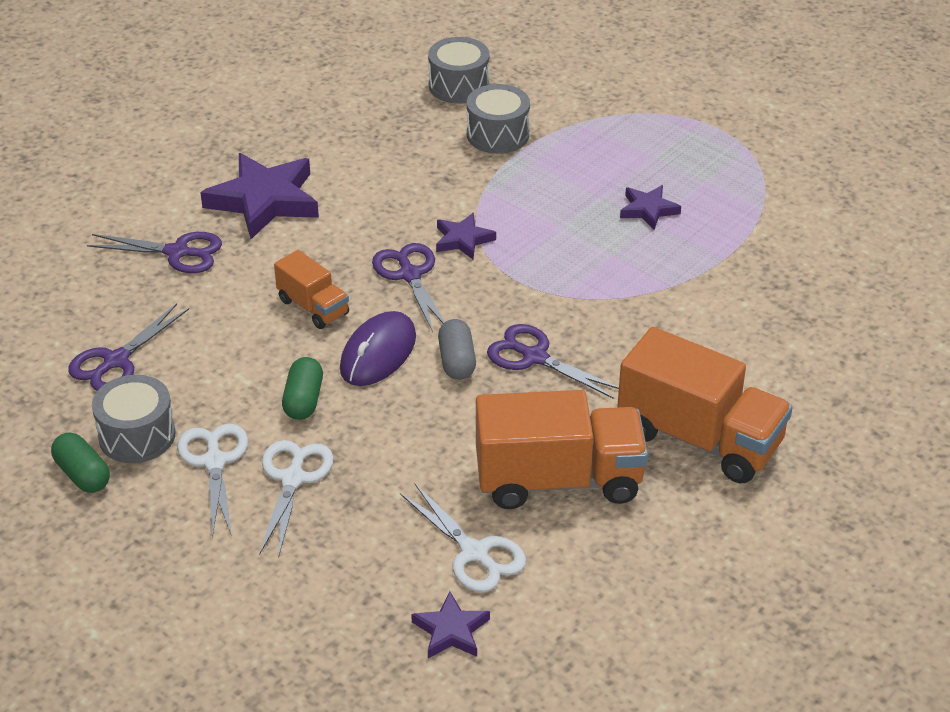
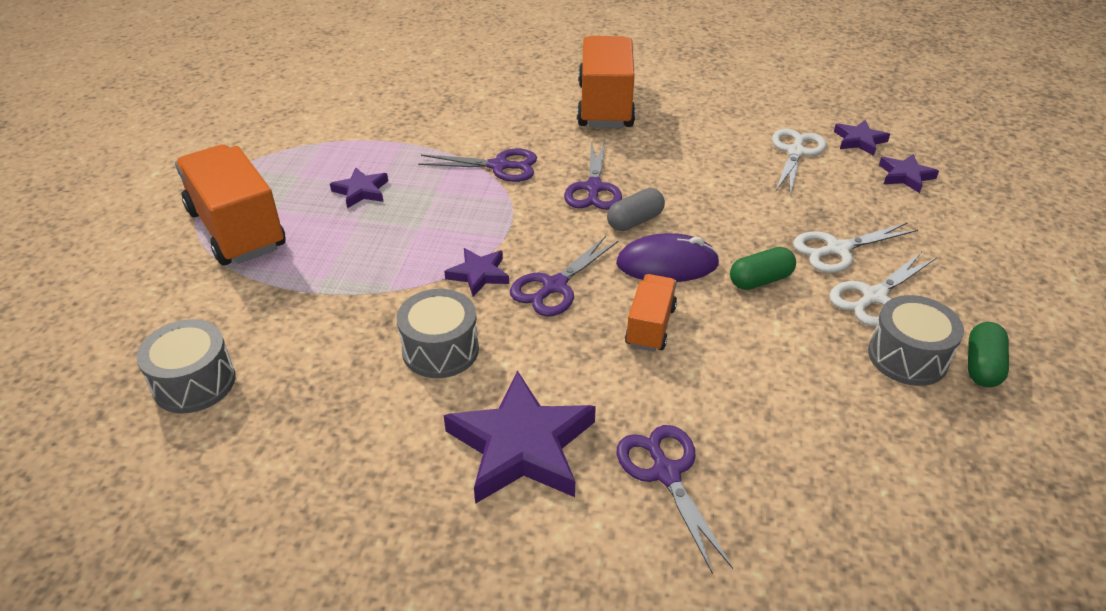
camera: 120 degrees left, 0 degrees up
(116, 361) = (852, 425): purple scissors -> purple scissors (499, 166)
(351, 622) = (905, 176): none -> purple star
(497, 135) = (286, 315): grey drum -> grey drum (440, 350)
(558, 480) = (699, 142): orange truck -> orange truck (236, 229)

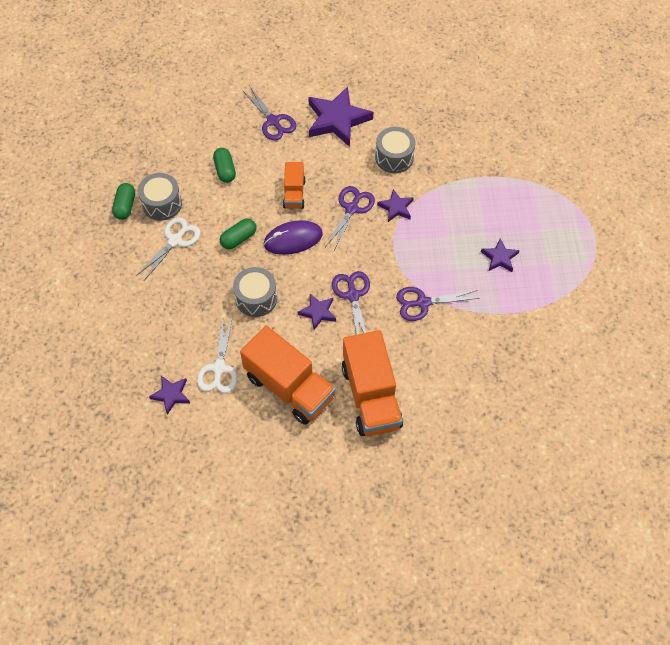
camera: 165 degrees right, 20 degrees up
(194, 383) = (497, 116): grey drum -> grey drum (256, 298)
(236, 229) = (551, 209): orange truck -> orange truck (289, 387)
(635, 221) = (319, 270): grey capsule -> none
(781, 392) = (225, 170): none -> green capsule
(837, 249) = (193, 273): white scissors -> none
(905, 176) = (142, 358): purple star -> purple star (318, 312)

